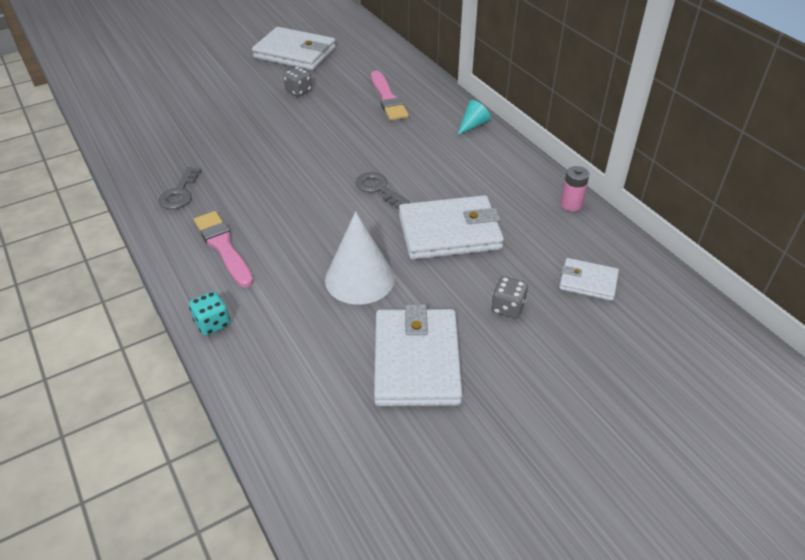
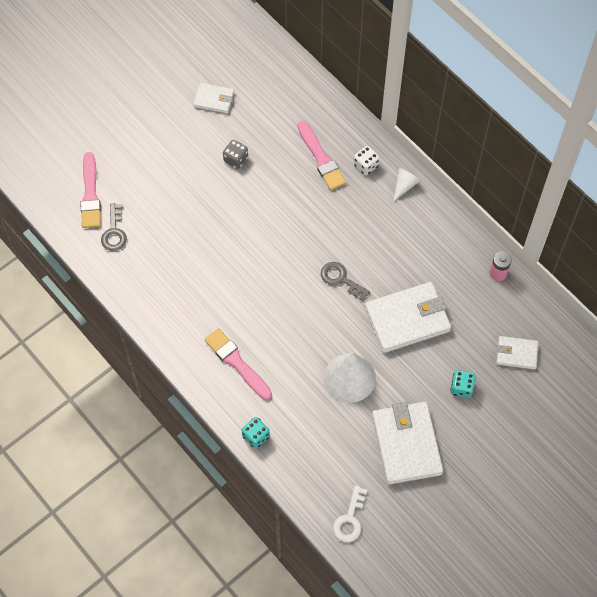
camera: 10 degrees left, 20 degrees up
(138, 100) = (90, 194): none -> pink brush
(180, 193) = (179, 310): grey key -> grey key (114, 232)
(295, 53) = (214, 99): white wallet -> white wallet, size x0.53
(305, 444) = (350, 519): none -> white key
(434, 108) = (366, 165): none -> white dice
(473, 125) = (404, 185): turquoise cone -> white cone
(507, 308) = (461, 388): grey dice -> turquoise dice

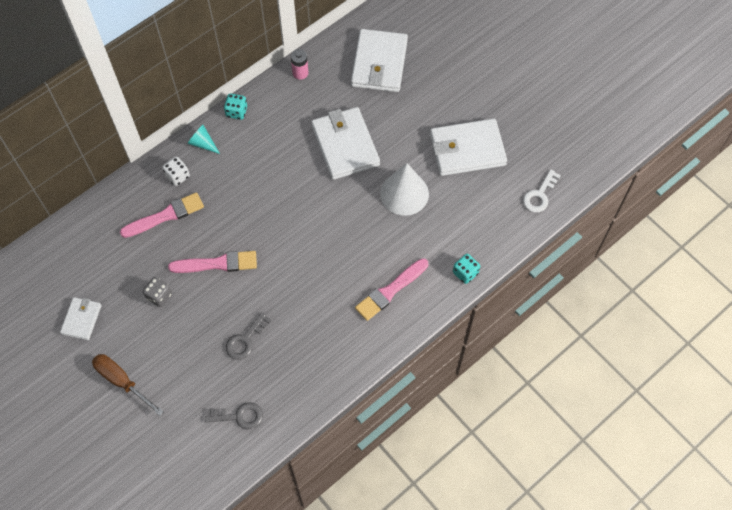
camera: 90 degrees left, 0 degrees up
(90, 194) = (190, 444): pink brush -> pink brush (217, 263)
(153, 136) = (122, 381): none -> brown screwdriver
(340, 279) = (302, 200): grey key -> grey key (245, 340)
(350, 519) = (539, 195): white key -> white key turned 105 degrees clockwise
(404, 185) = (203, 143): white cone -> turquoise cone
(461, 388) = (412, 106): turquoise dice -> turquoise dice (236, 112)
(516, 353) = (379, 63): white wallet -> white wallet, size x1.87

